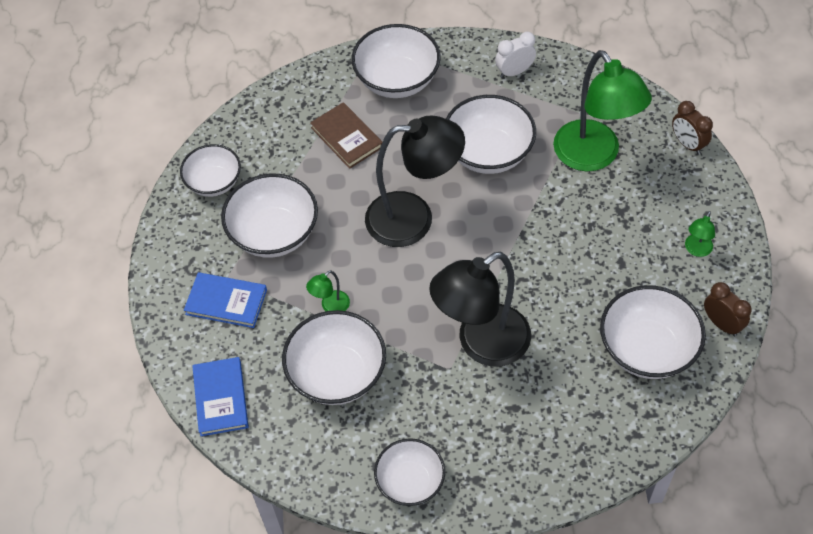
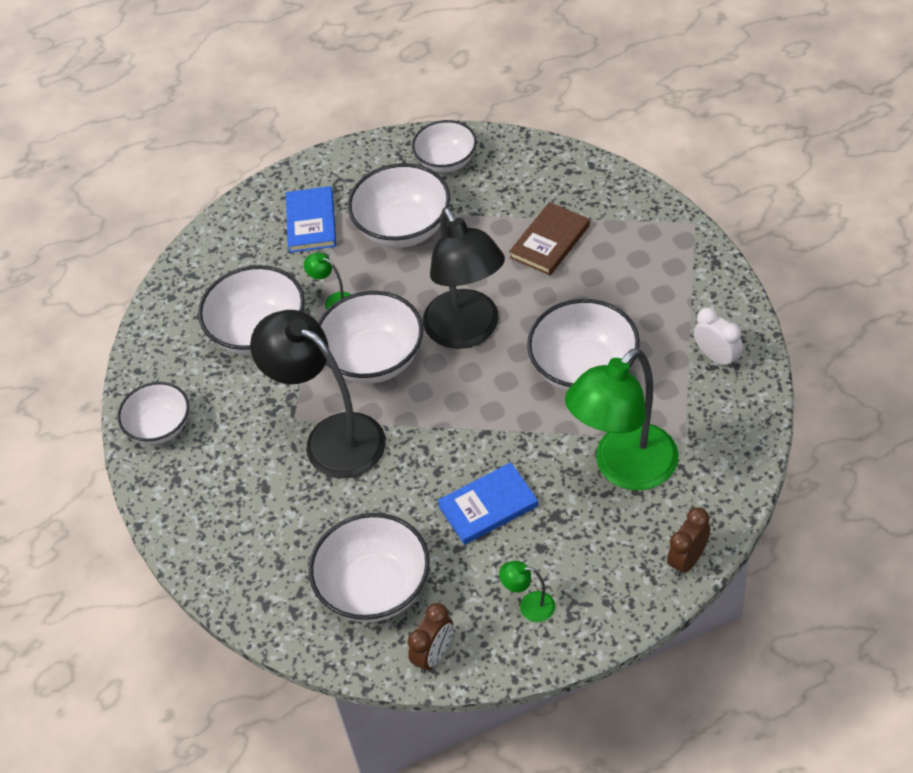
camera: 75 degrees right, 5 degrees down
(221, 398) = (207, 257): blue book -> blue book (488, 506)
(397, 80) = (650, 257): white bowl -> white bowl (374, 359)

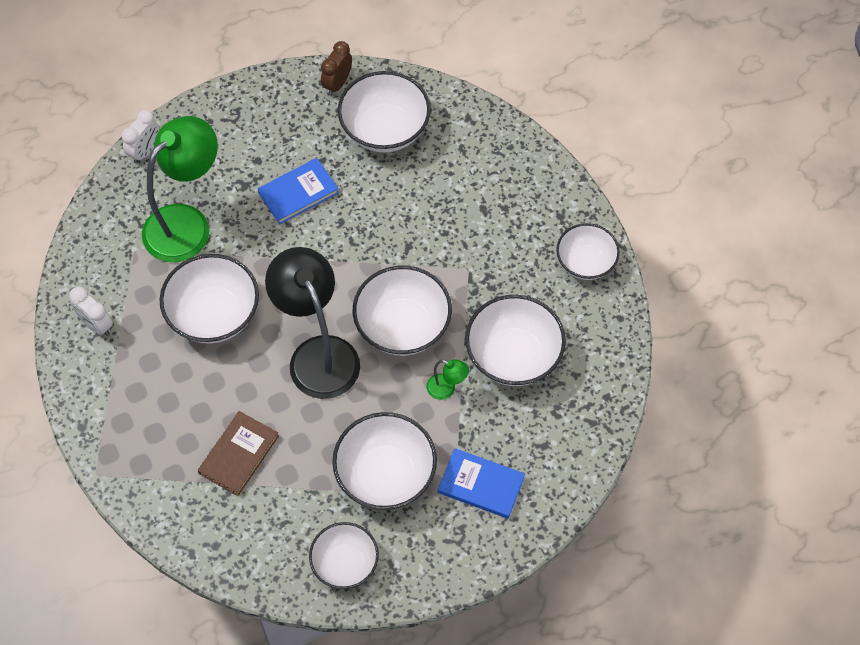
camera: 170 degrees right, 10 degrees up
(311, 222) = (481, 485): blue book -> blue book turned 60 degrees counterclockwise
(331, 437) = (432, 252): black lamp -> none
(529, 606) = (267, 117): green lamp -> none
(687, 560) = (145, 151): brown clock -> white clock

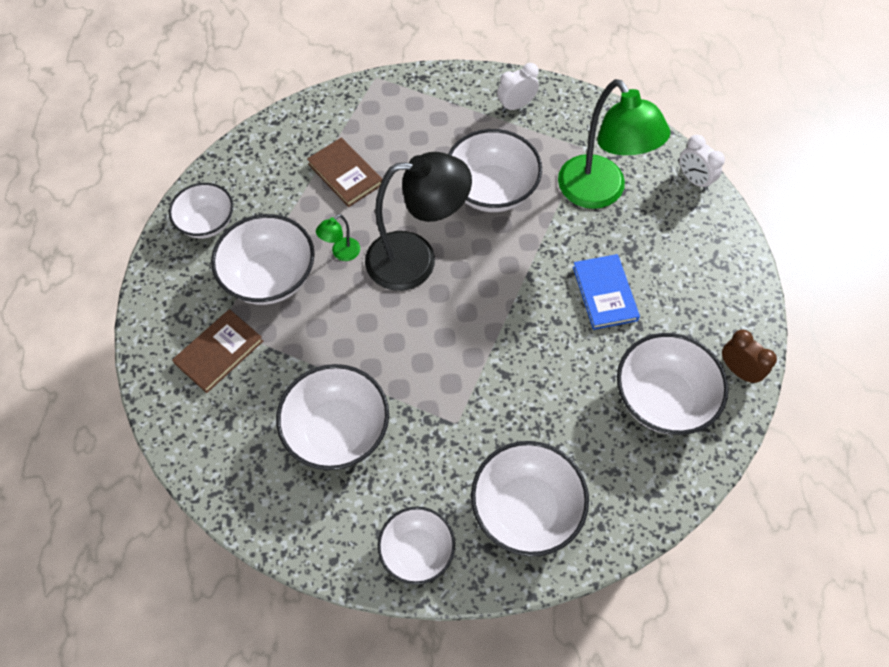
camera: 110 degrees right, 0 degrees up
(402, 326) = (414, 339): white bowl -> white bowl (525, 509)
(446, 389) = (330, 356): green lamp -> green lamp (341, 253)
(481, 485) = (219, 352): blue book -> brown book

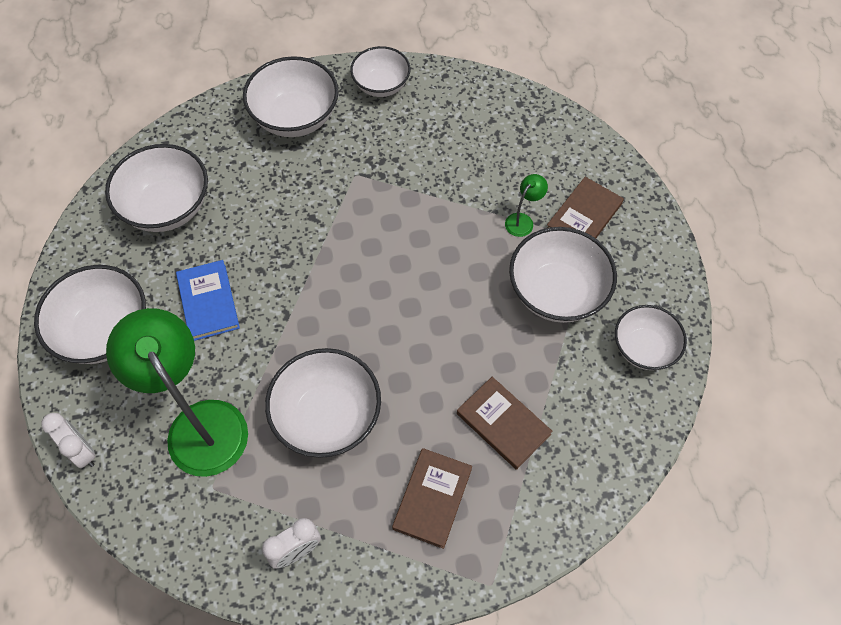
camera: 175 degrees right, 0 degrees up
(337, 431) = (459, 161): white bowl -> white bowl (104, 331)
(341, 253) = (488, 324): green lamp -> green lamp (522, 220)
(411, 129) = (432, 498): none -> brown book
(416, 259) = (407, 323): black lamp -> none
(738, 370) = (89, 237): brown clock -> none

